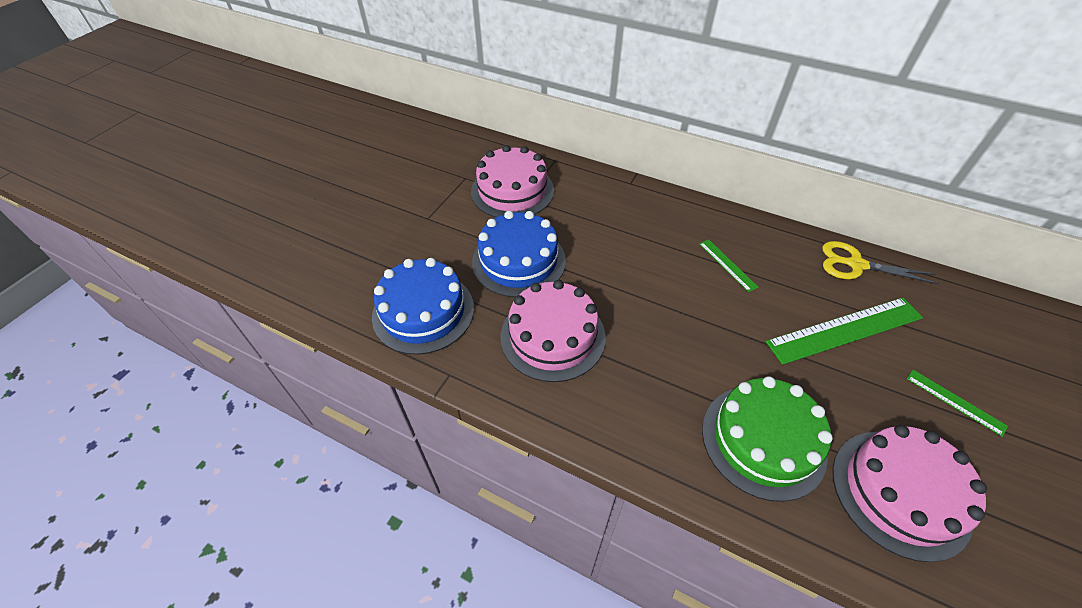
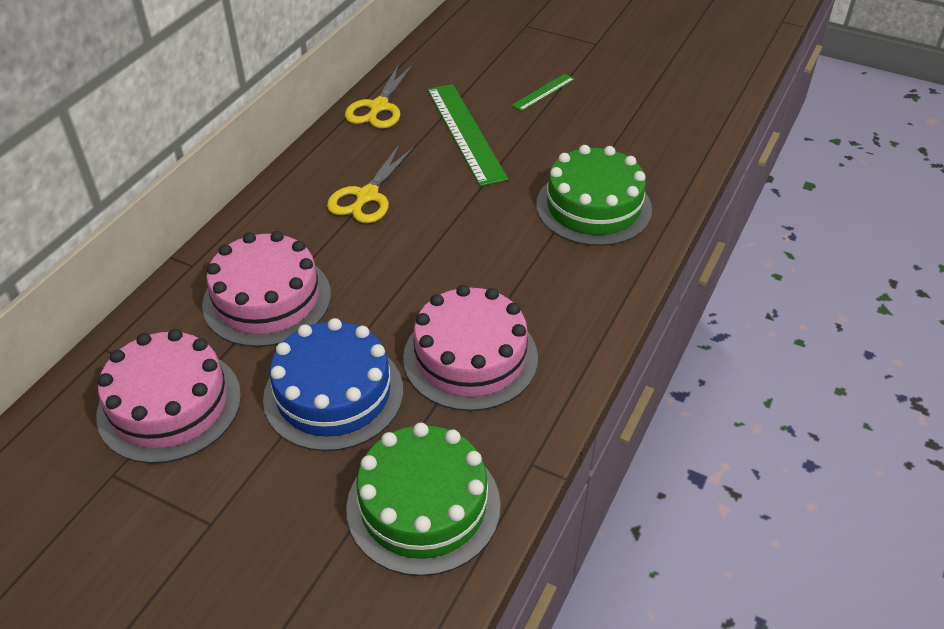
camera: 90 degrees left, 5 degrees down
(423, 312) = (423, 505): blue cake -> green cake
(727, 265) = (367, 196): green ruler -> yellow scissors
(900, 492) = (631, 141): pink cake -> pink cake (267, 299)

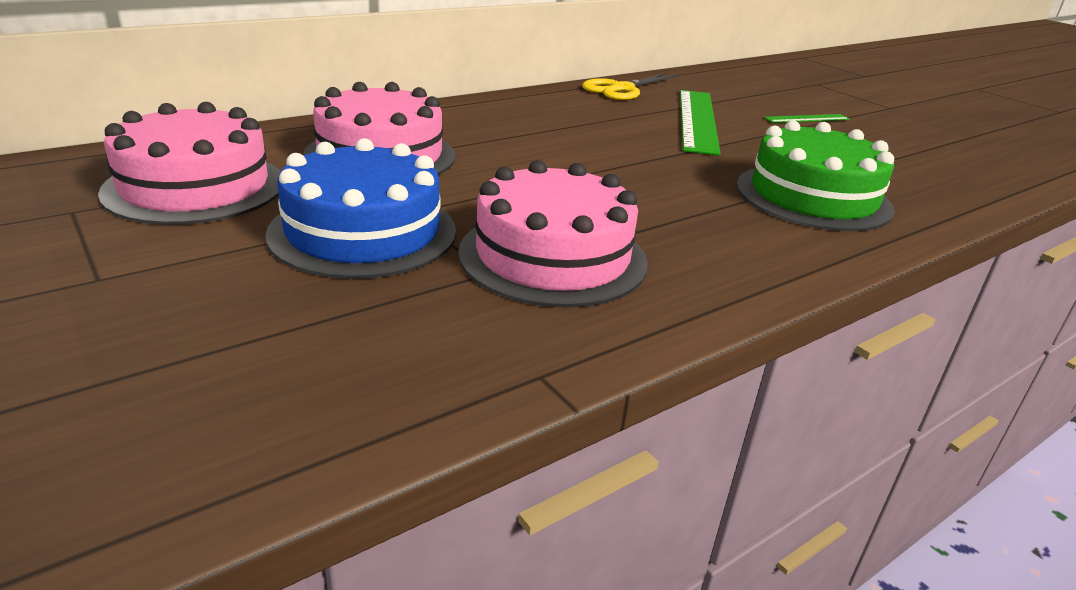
camera: 25 degrees right, 15 degrees down
(367, 196) = (555, 128): yellow scissors -> none
(423, 505) = (349, 359): green cake -> none

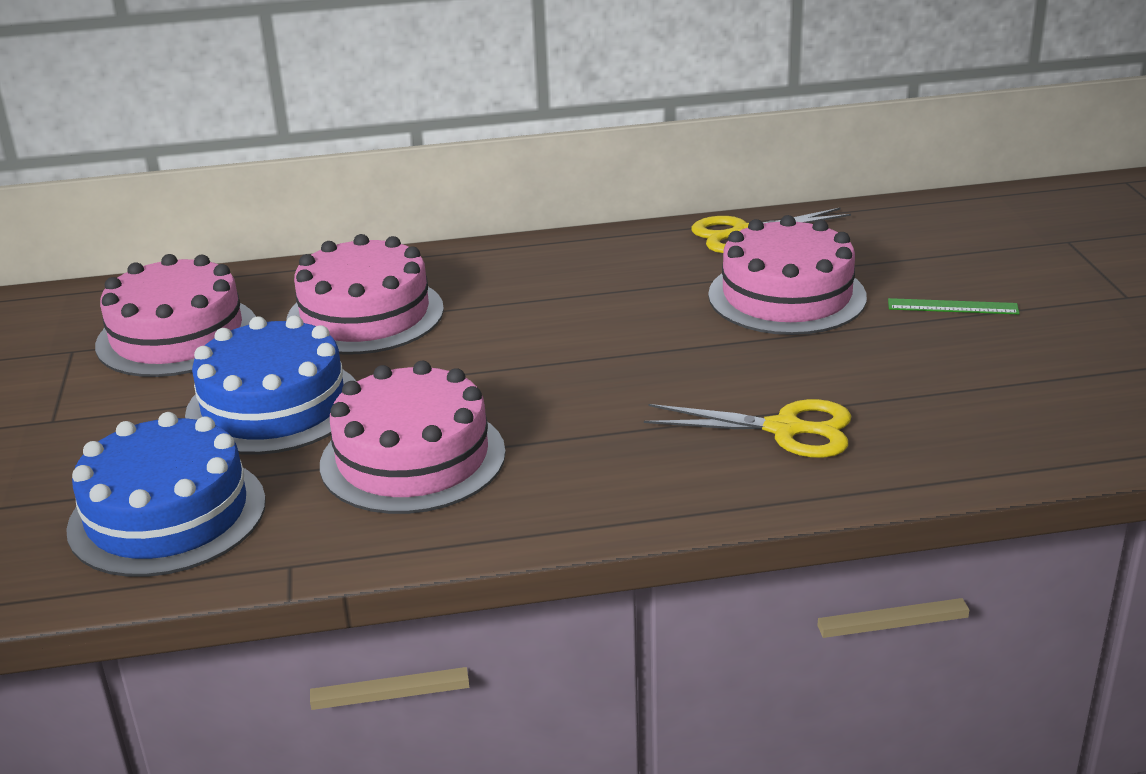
camera: 30 degrees right, 0 degrees up
(341, 351) = (167, 515): none -> blue cake
(697, 120) = (786, 296): green ruler -> pink cake
(813, 197) = (784, 429): green cake -> yellow scissors

